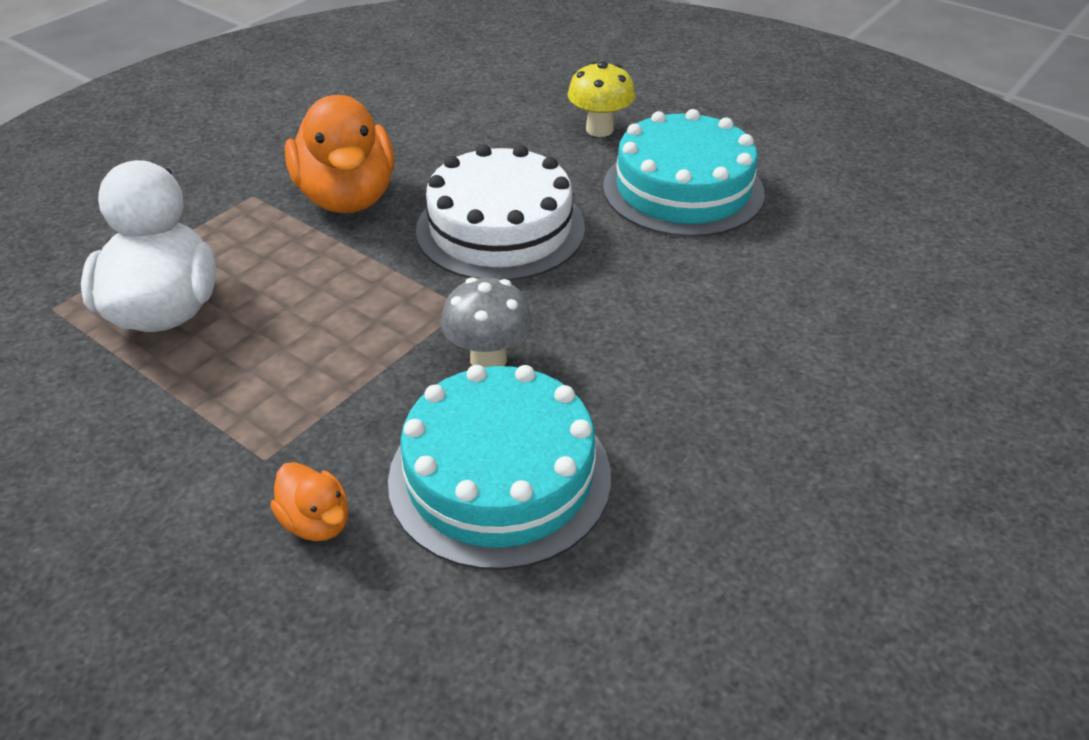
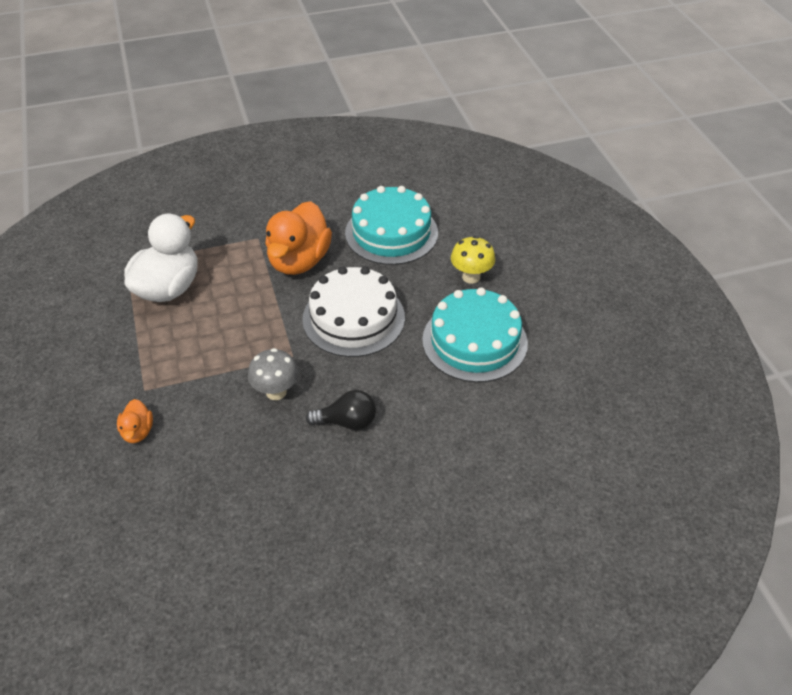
camera: 35 degrees right, 5 degrees up
(500, 476) = (224, 455): turquoise cake -> turquoise cake (391, 233)
(630, 346) = (347, 422): none -> black light bulb

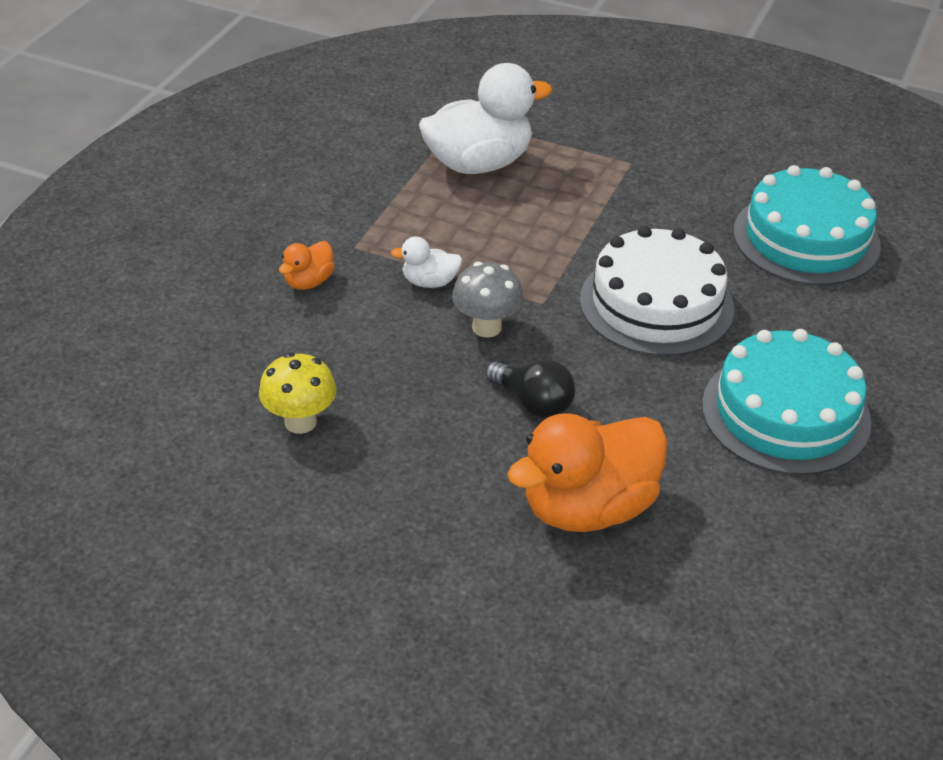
camera: 40 degrees right, 5 degrees down
(214, 384) = (430, 282): none -> white duck
(299, 261) = (655, 210): orange duck -> orange duck (588, 507)
(471, 277) = (861, 341): yellow mushroom -> yellow mushroom (300, 422)

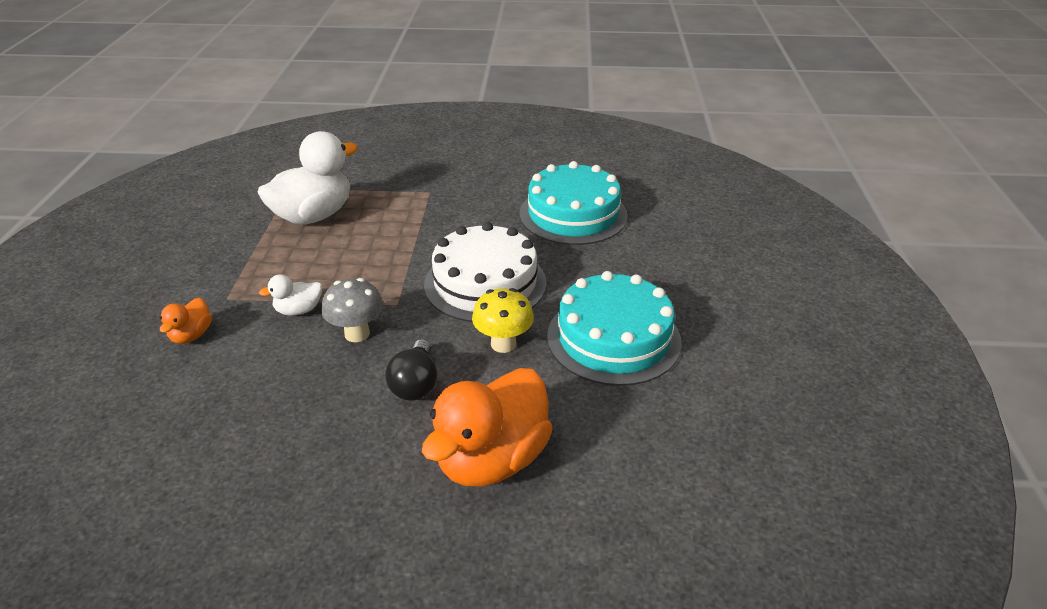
camera: 20 degrees left, 5 degrees down
(300, 422) = (210, 458): yellow mushroom -> yellow mushroom (503, 344)
(533, 403) = (415, 384): black light bulb -> black light bulb turned 75 degrees clockwise

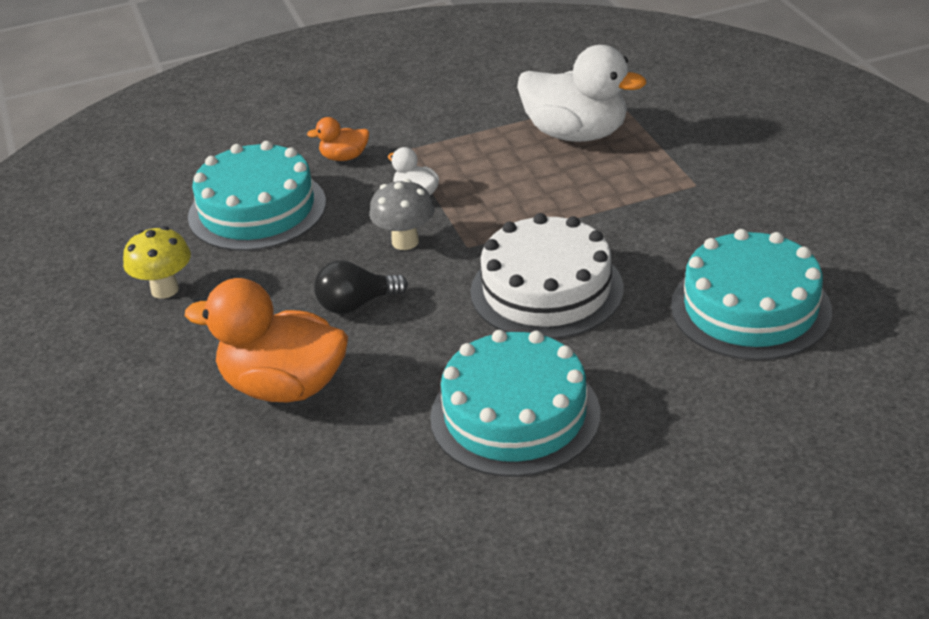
camera: 70 degrees right, 0 degrees up
(204, 413) = (257, 209): none -> turquoise cake
(503, 344) = (451, 338): yellow mushroom -> yellow mushroom (165, 289)

